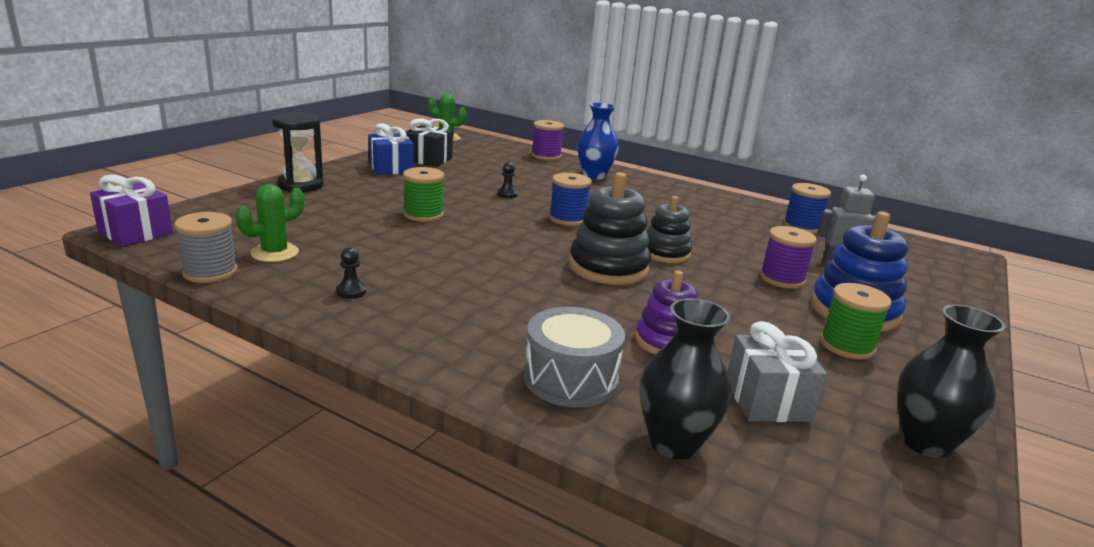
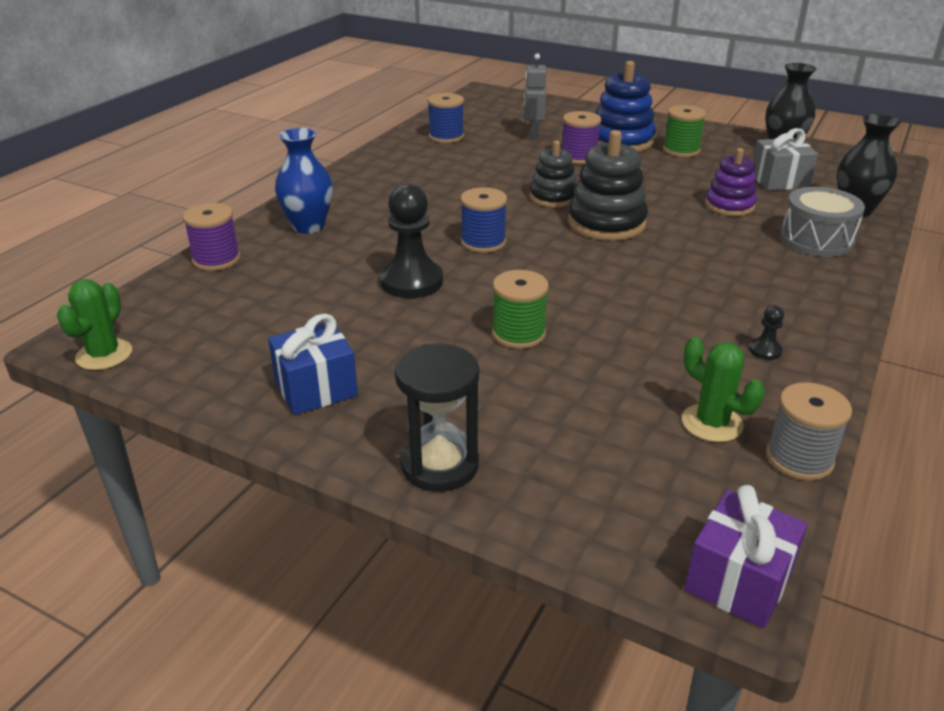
camera: 90 degrees left, 10 degrees up
(428, 159) = (255, 358): black gift -> none
(507, 194) = (411, 281): black pawn -> black pawn, size x2.25

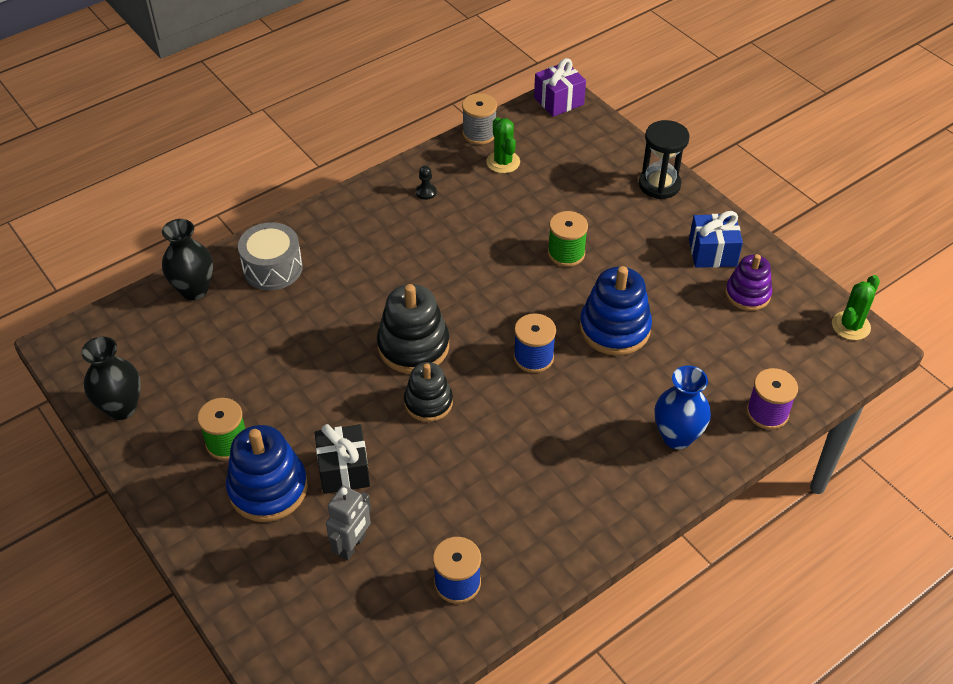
camera: 155 degrees left, 15 degrees up
(411, 281) = (614, 328): black pawn -> blue stacking toy
(579, 157) = (344, 470): purple spool -> black gift
(729, 206) = (287, 333): purple stacking toy -> purple stacking toy (747, 294)
(779, 181) = (200, 352): grey gift -> none

